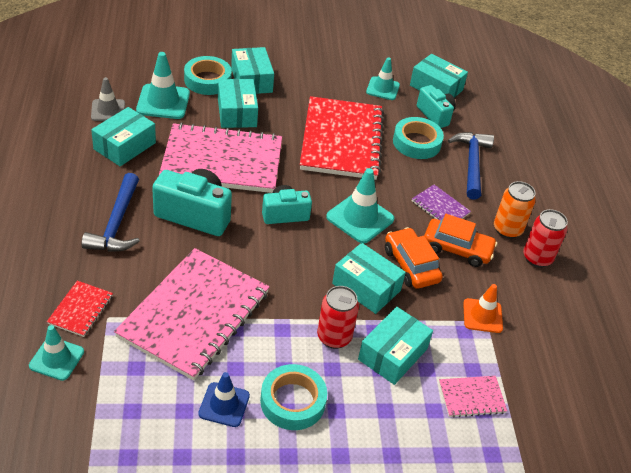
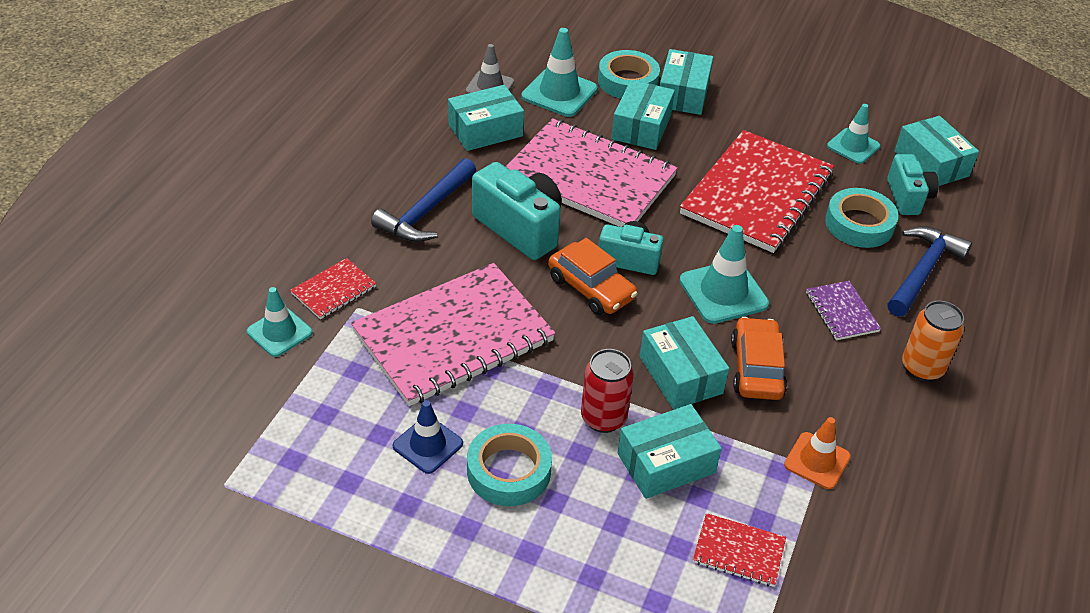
camera: 30 degrees right, 0 degrees up
(457, 249) = (833, 369): orange car -> orange car (591, 288)
(471, 397) = (738, 551): pink notebook -> red notebook
(537, 258) = (944, 417): red can -> none

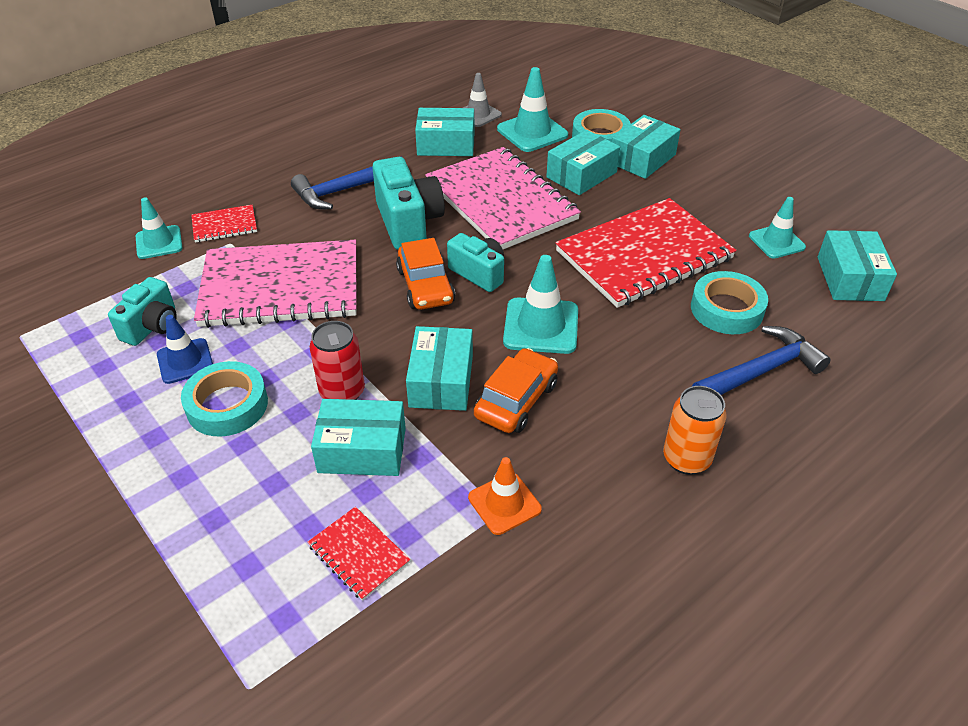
camera: 30 degrees right, 0 degrees up
(841, 312) = (643, 380): purple notebook -> none
(908, 197) = (799, 301): turquoise camera -> turquoise camera (152, 326)

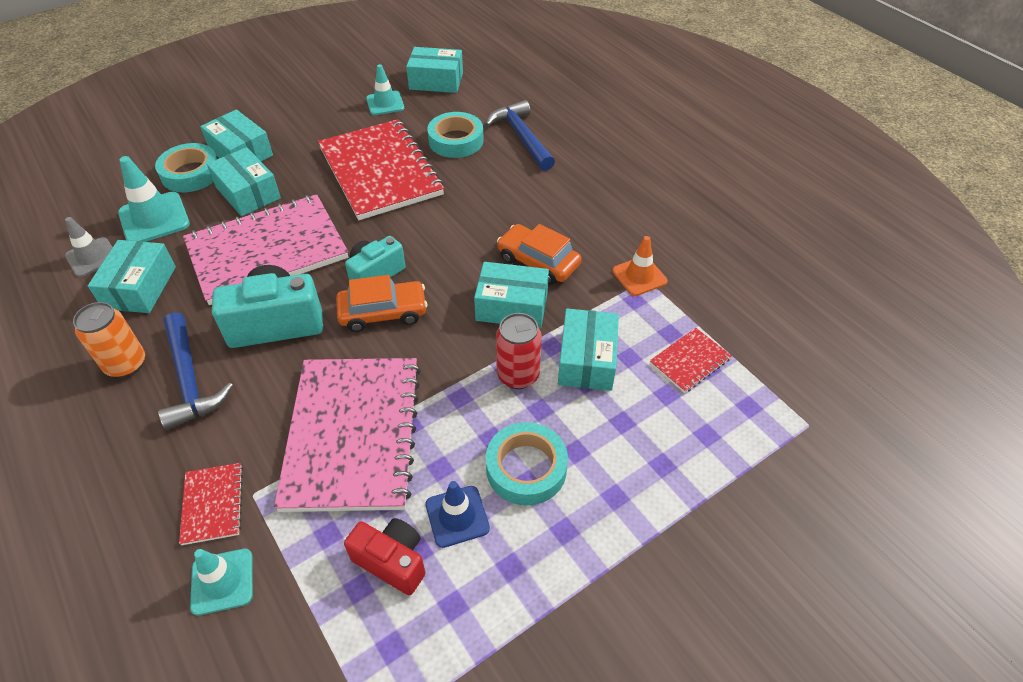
camera: 85 degrees left, 5 degrees up
(152, 326) = (392, 561): turquoise camera -> red camera
(541, 326) = (455, 240): turquoise traffic cone -> none
(686, 459) = (599, 183): orange can -> orange can (126, 364)

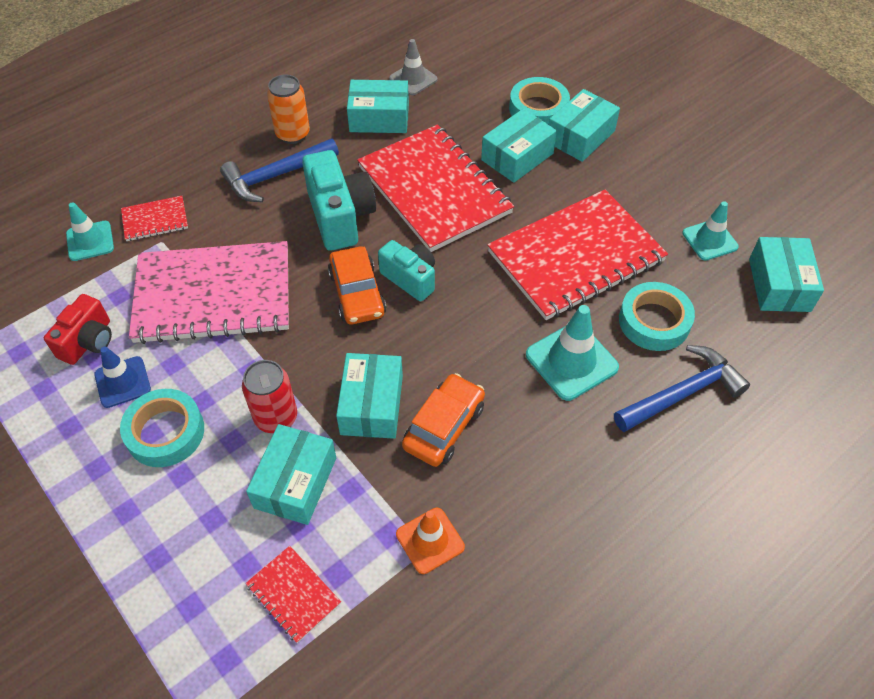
camera: 85 degrees right, 5 degrees up
(154, 218) = (468, 102): turquoise traffic cone -> turquoise traffic cone (571, 361)
(267, 251) = (434, 190): pink notebook -> red notebook
(587, 360) = (295, 482): turquoise box -> turquoise box turned 75 degrees counterclockwise

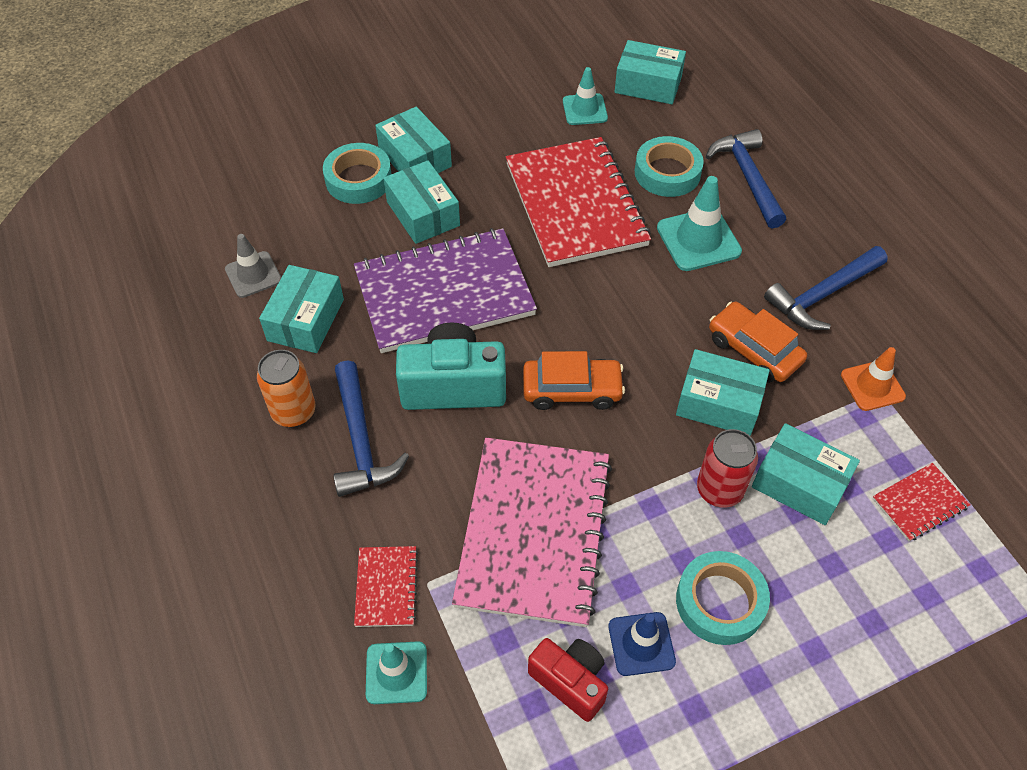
camera: 75 degrees left, 0 degrees up
(410, 278) = (565, 339): turquoise camera -> none
(434, 190) = (444, 293): red notebook -> purple notebook
(539, 482) = (822, 295): none -> blue hammer

